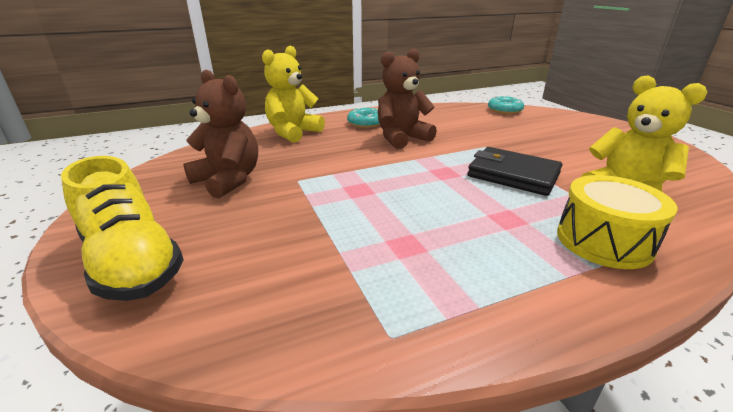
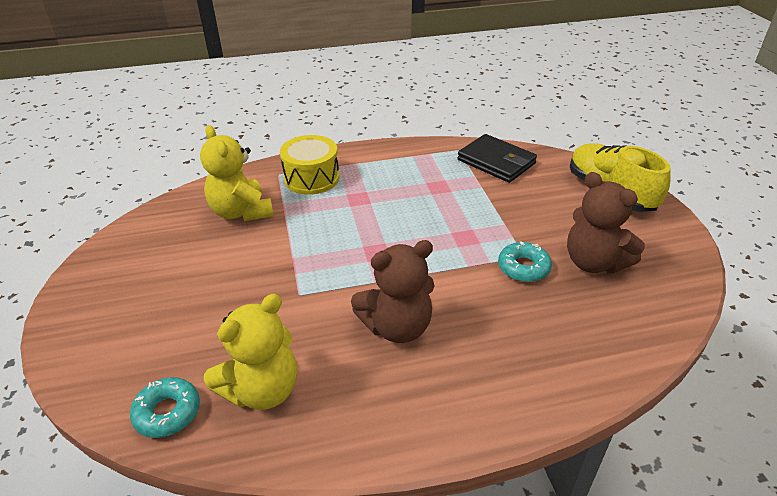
camera: 170 degrees left, 10 degrees up
(293, 132) = (557, 364): yellow teddy bear -> yellow teddy bear (262, 389)
(366, 123) = (440, 386): turquoise donut -> turquoise donut (523, 267)
(513, 175) = (313, 241): black wallet -> black wallet (496, 162)

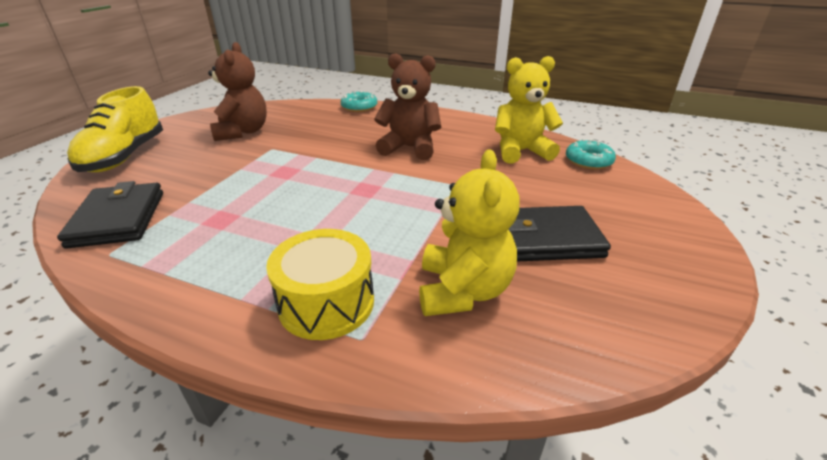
camera: 145 degrees left, 5 degrees down
(197, 270) = (547, 238): none -> black wallet
(523, 267) = (285, 144): turquoise donut -> turquoise donut (359, 107)

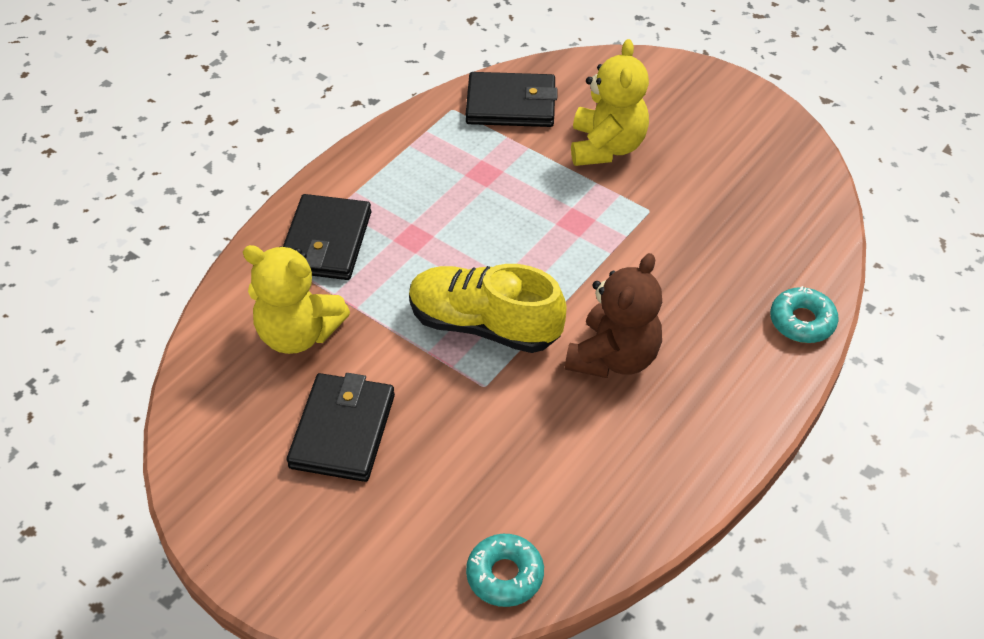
camera: 105 degrees right, 15 degrees up
(125, 156) = (659, 85): yellow shoe -> yellow shoe (484, 325)
(243, 132) = (715, 181): brown teddy bear -> none
(326, 302) = (326, 242): yellow drum -> black wallet
(521, 151) = (563, 496): yellow teddy bear -> yellow teddy bear (606, 147)

